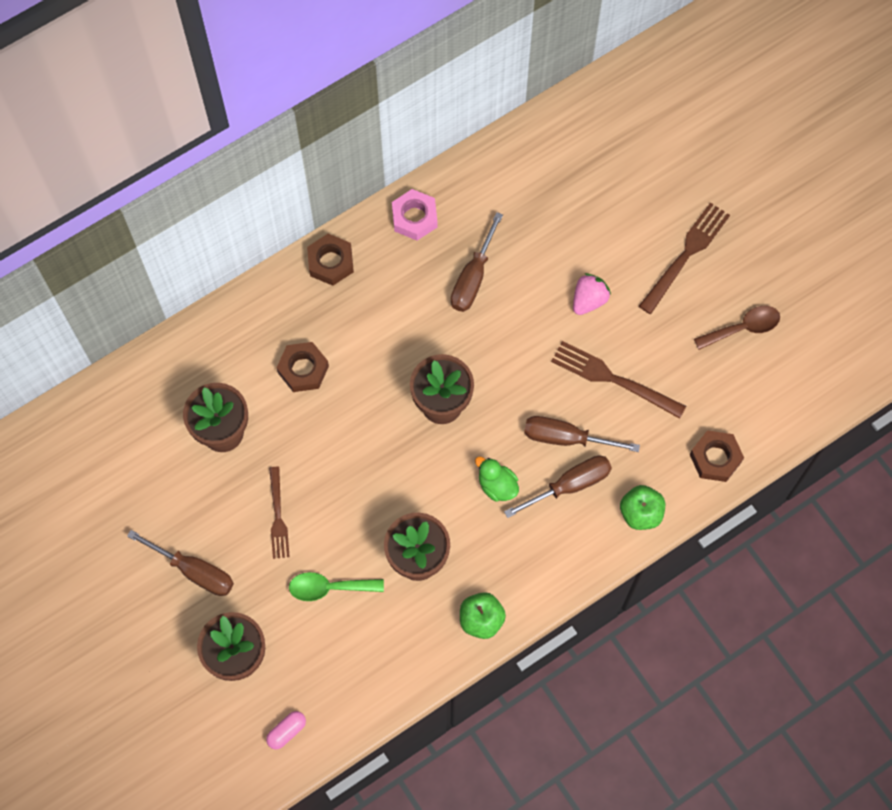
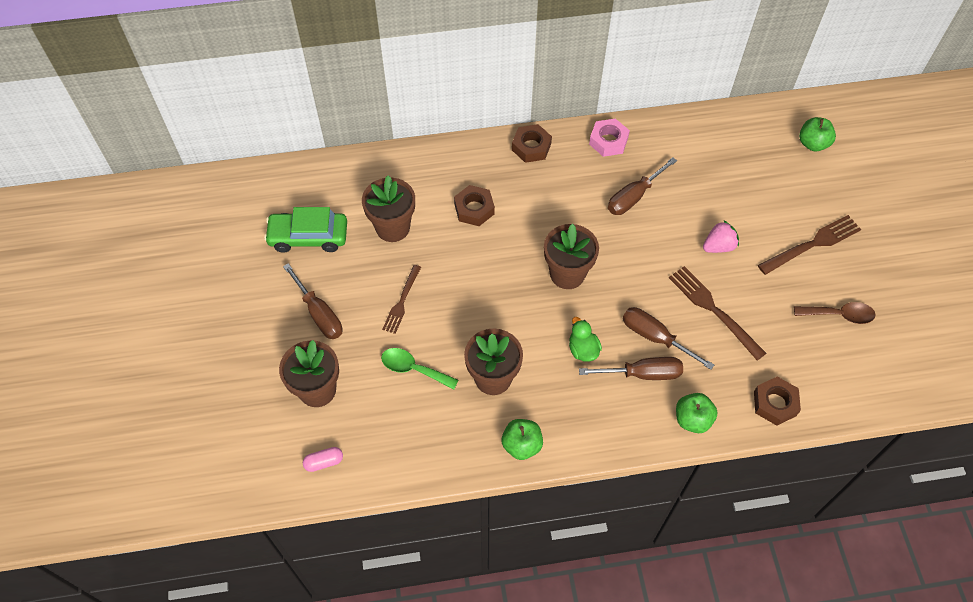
camera: 25 degrees right, 10 degrees down
(133, 485) = (308, 237): none -> green car
(640, 126) = (812, 143): none -> green apple

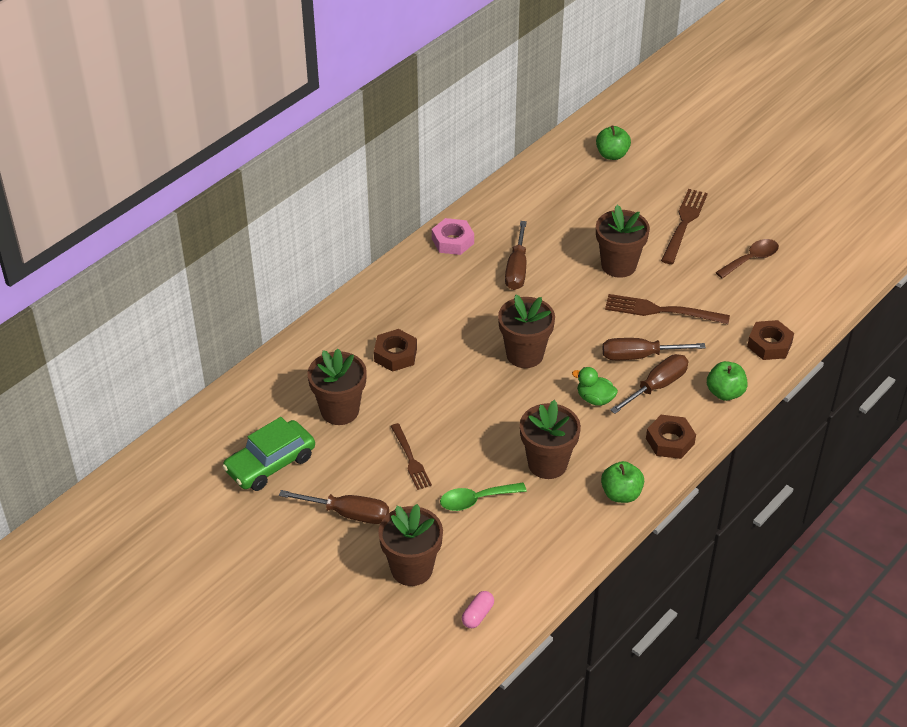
camera: 40 degrees left, 15 degrees down
(531, 147) = (393, 281): brown nut -> brown nut (670, 441)
(718, 246) = (618, 265): pink strawberry -> brown flower pot

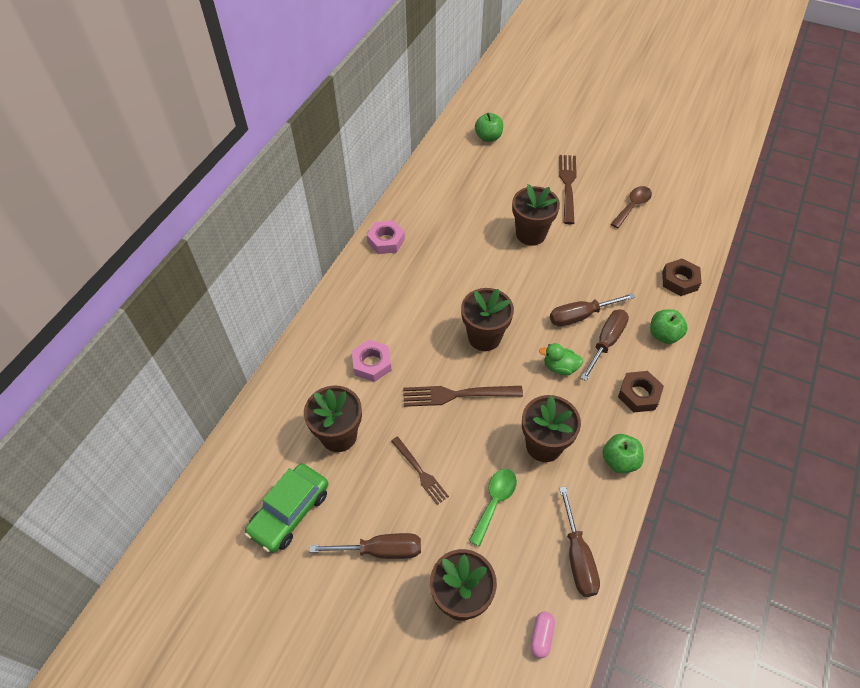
camera: 15 degrees left, 10 degrees up
(395, 355) = (372, 364): brown nut -> pink nut
(476, 500) = (494, 502): green spoon -> green spoon turned 150 degrees clockwise
(517, 269) = (449, 255): brown screwdriver -> brown screwdriver (577, 556)
(661, 311) = (581, 269): brown fork -> brown fork (456, 395)

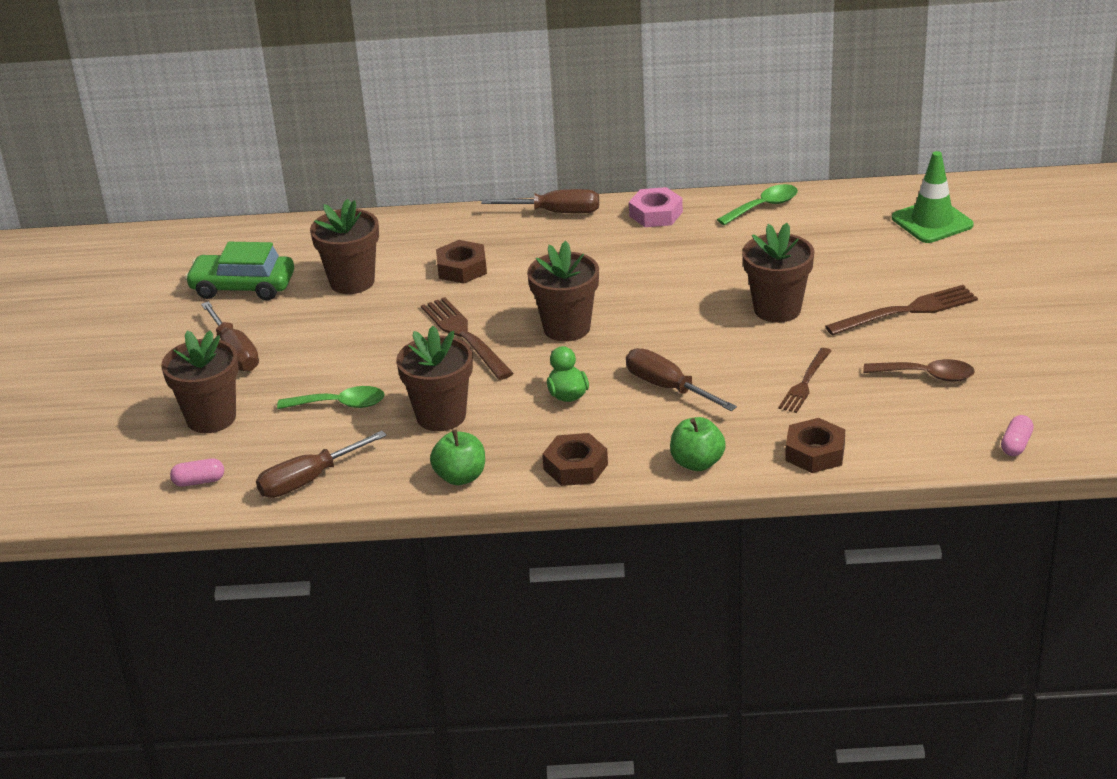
camera: 65 degrees right, 20 degrees down
(372, 364) = (462, 268): pink nut -> brown nut
(418, 192) = (763, 206): none -> green spoon
(420, 472) = (343, 346): brown fork -> brown fork (805, 383)
(488, 137) = (932, 222): green apple -> green traffic cone
(606, 342) = (641, 419): brown screwdriver -> brown screwdriver (556, 212)
(711, 203) = (1016, 444): none -> pink capsule

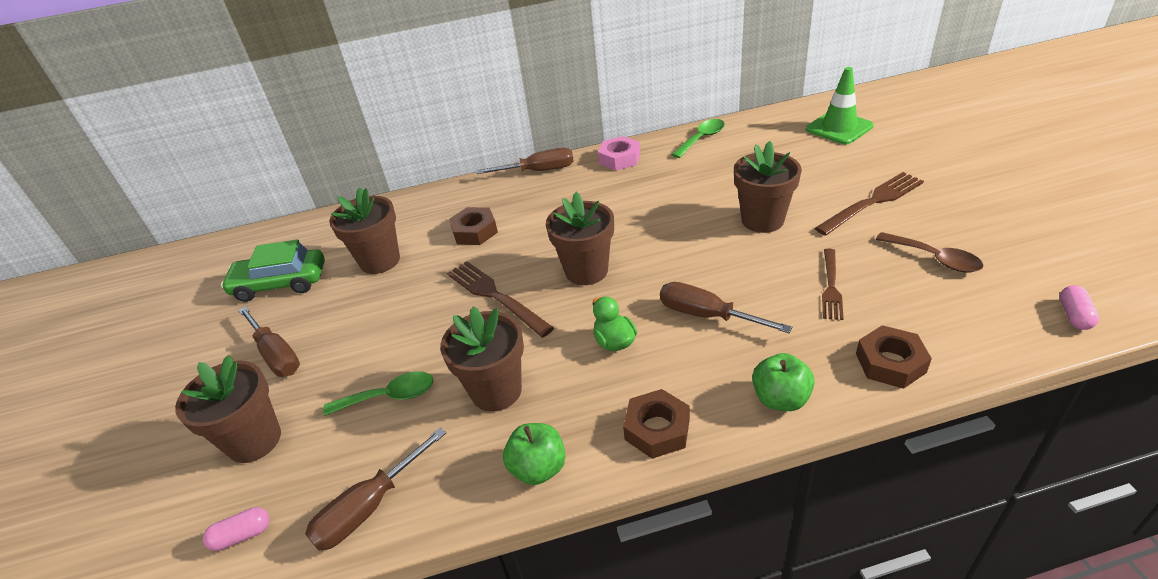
camera: 10 degrees left, 5 degrees up
(927, 375) = (934, 258): brown spoon -> brown spoon turned 45 degrees clockwise

